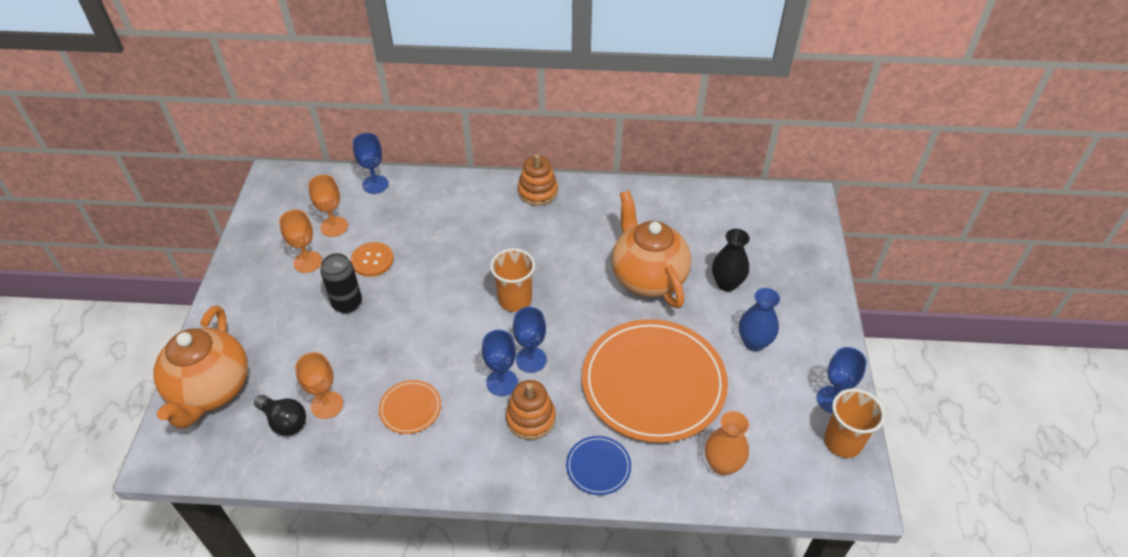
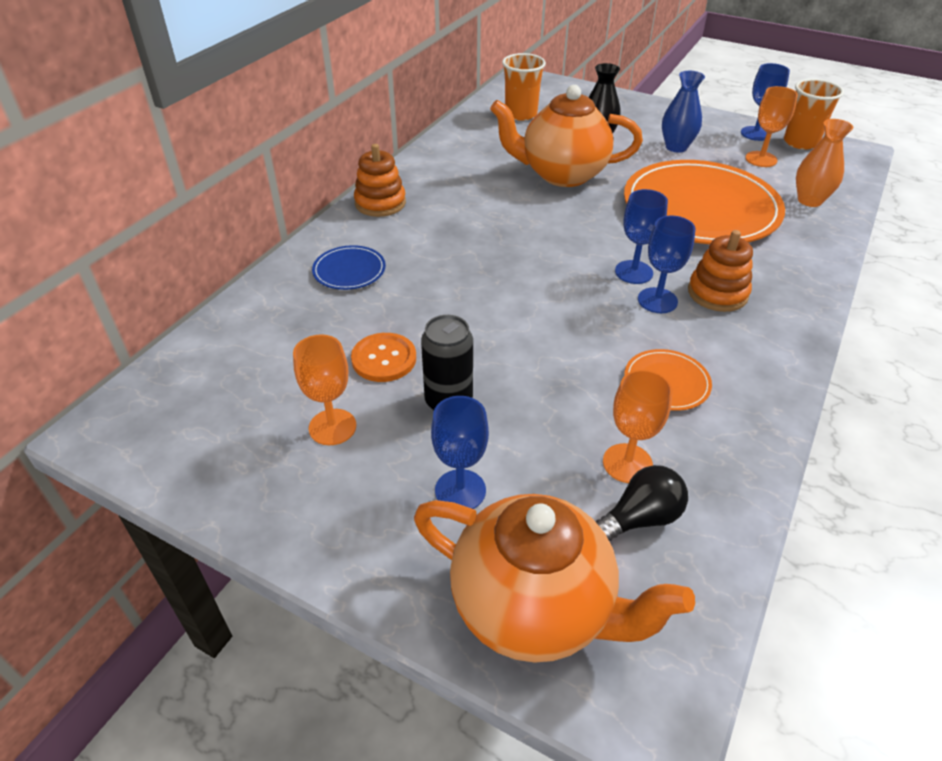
camera: 65 degrees left, 5 degrees down
(334, 227) = (282, 383): orange goblet -> orange goblet (761, 159)
(375, 184) = (235, 323): blue goblet -> blue goblet (460, 490)
(515, 300) = (538, 260): orange cup -> orange cup (521, 114)
(598, 466) = (795, 267): blue plate -> blue plate (349, 270)

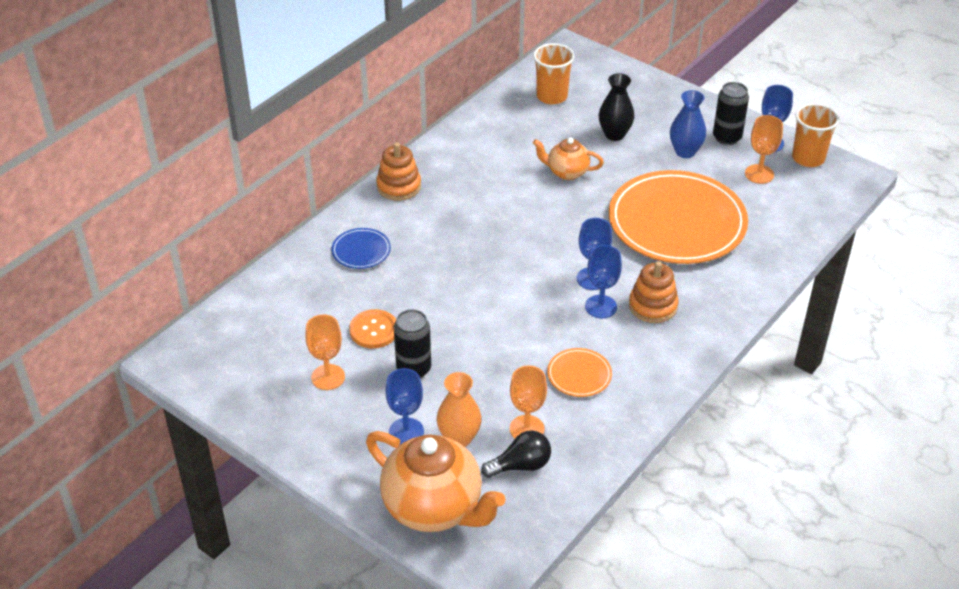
camera: 10 degrees right, 0 degrees up
(562, 174) = (567, 172): orange teapot -> orange teapot, size x0.53
(711, 132) = (727, 137): none -> black can
(809, 200) = (780, 225): orange vase -> orange vase (459, 438)

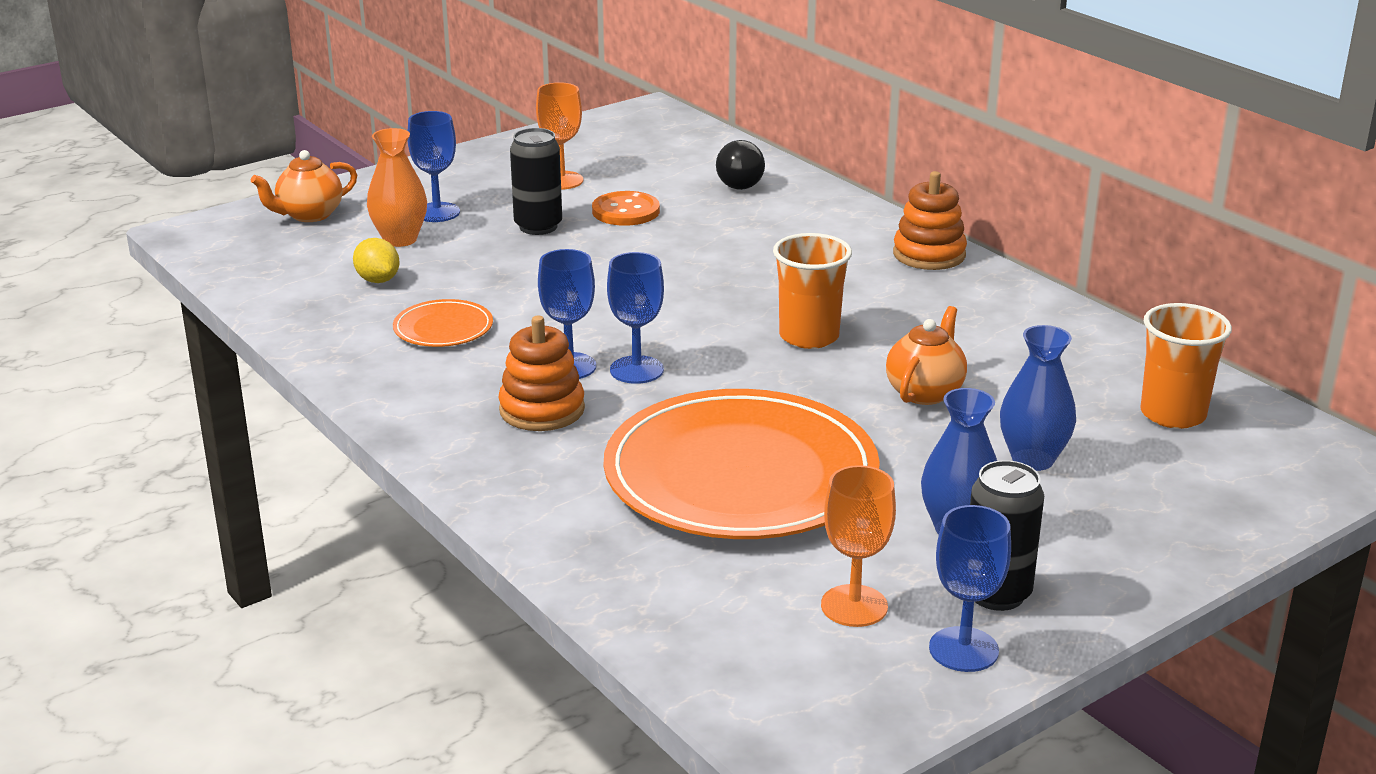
camera: 105 degrees right, 15 degrees down
(361, 251) = (790, 217): blue plate -> none
(434, 507) = (309, 215): orange teapot -> orange teapot, size x0.53
(520, 465) = (323, 268): black light bulb -> black light bulb (738, 182)
(526, 429) = (378, 280): orange goblet -> yellow lemon
(614, 134) = (1032, 459): black vase -> blue vase
(808, 158) = (891, 693): orange cup -> orange cup (809, 336)

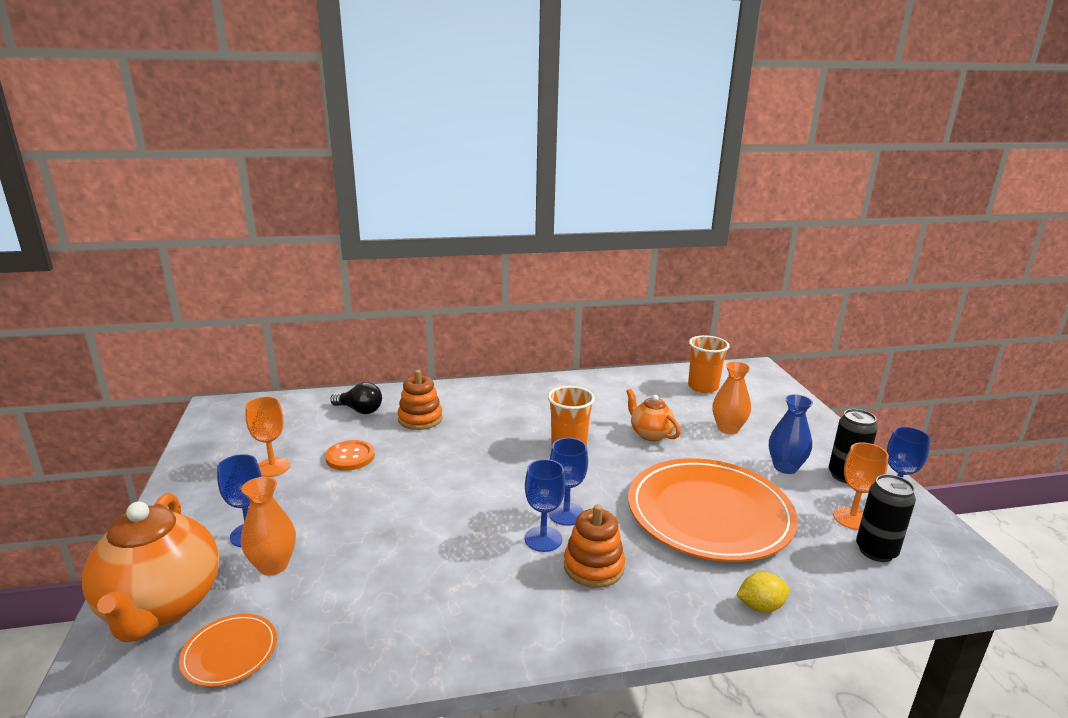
camera: 65 degrees left, 5 degrees down
(309, 215) = (162, 606): orange teapot -> orange teapot, size x1.87
(378, 280) = (330, 595): yellow lemon -> yellow lemon (760, 606)
(443, 328) = (442, 581): orange plate -> orange plate (230, 652)
(538, 226) = (330, 496): black can -> black can (876, 551)
(929, 254) = (508, 388): orange stacking toy -> orange stacking toy (420, 419)
(1032, 459) = (728, 429): blue vase -> orange vase

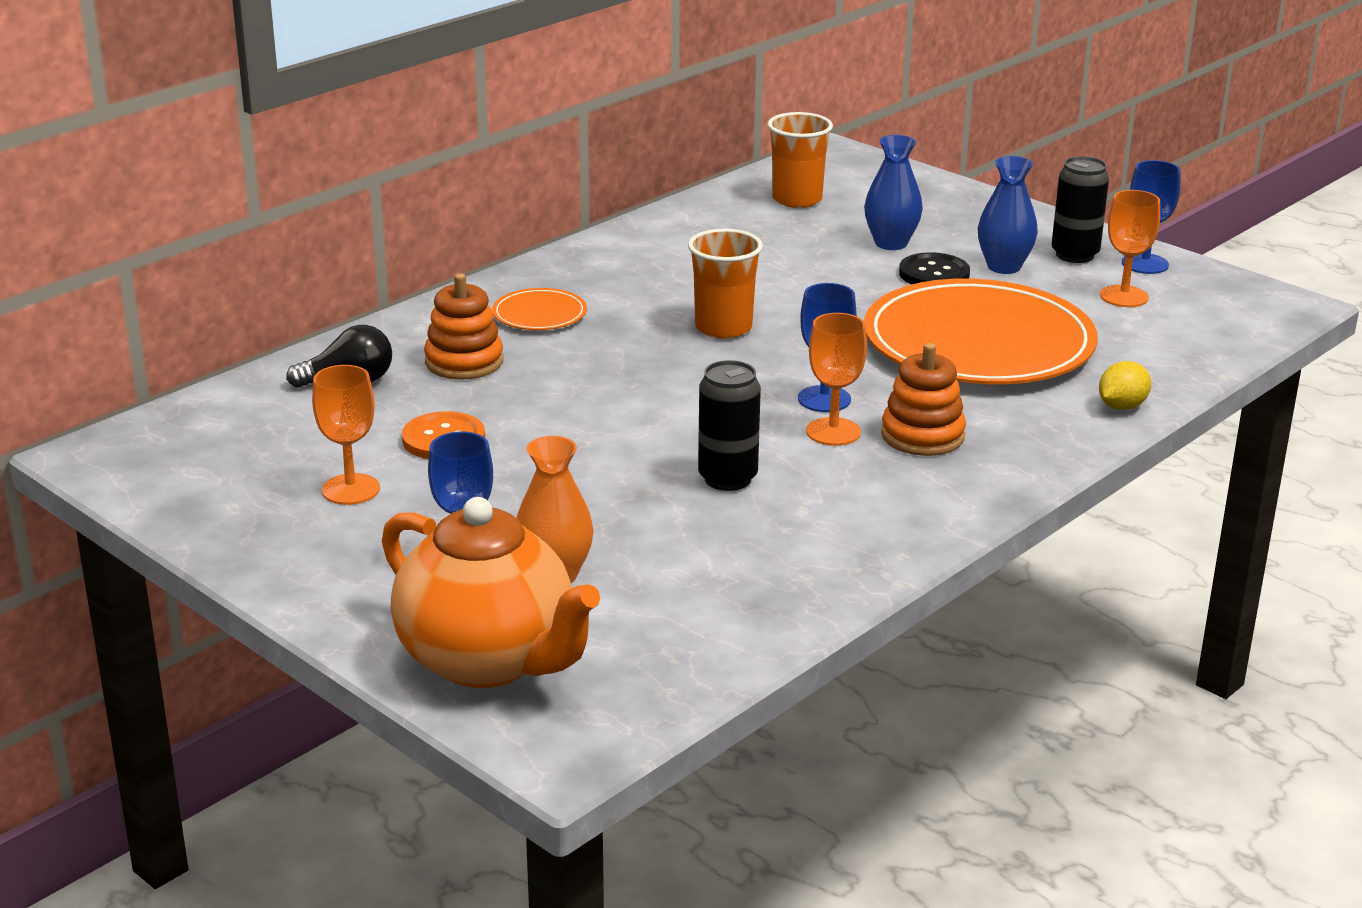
camera: 35 degrees left, 5 degrees up
(230, 652) = (648, 656): orange plate -> orange plate (539, 314)
(543, 539) = (833, 432): blue goblet -> orange goblet
(650, 434) = (805, 280): orange teapot -> none
(728, 429) = (891, 243): orange vase -> blue vase
(733, 456) = (934, 274): none -> black button
(876, 551) = (1175, 319): black can -> black can (727, 478)

